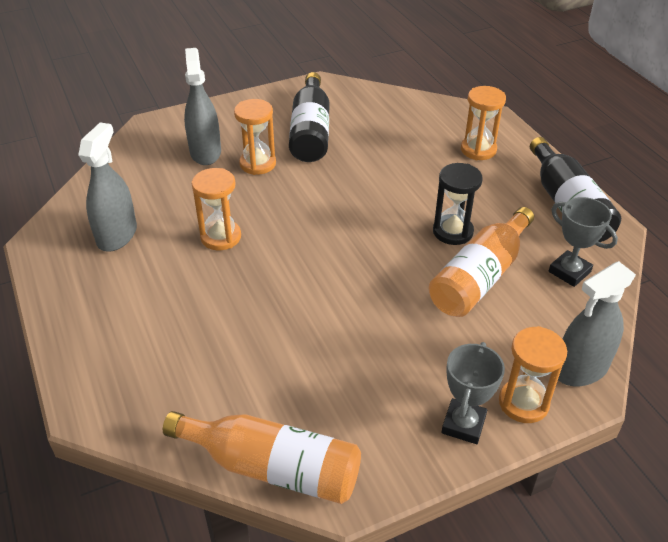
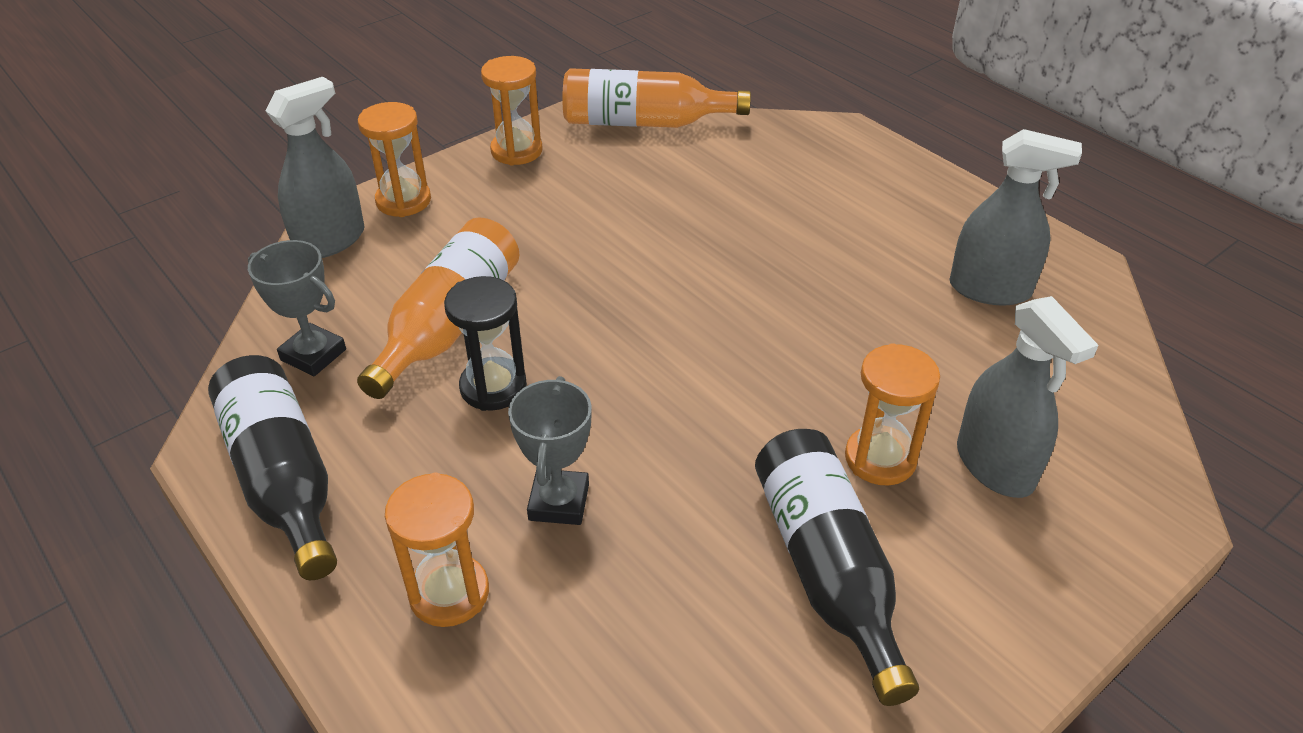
camera: 165 degrees right, 0 degrees up
(117, 235) = (989, 289): grey spray bottle -> grey spray bottle turned 75 degrees counterclockwise
(221, 237) = (844, 313): orange hourglass -> orange hourglass (516, 151)
(463, 424) = (468, 175): grey trophy -> grey trophy (559, 502)

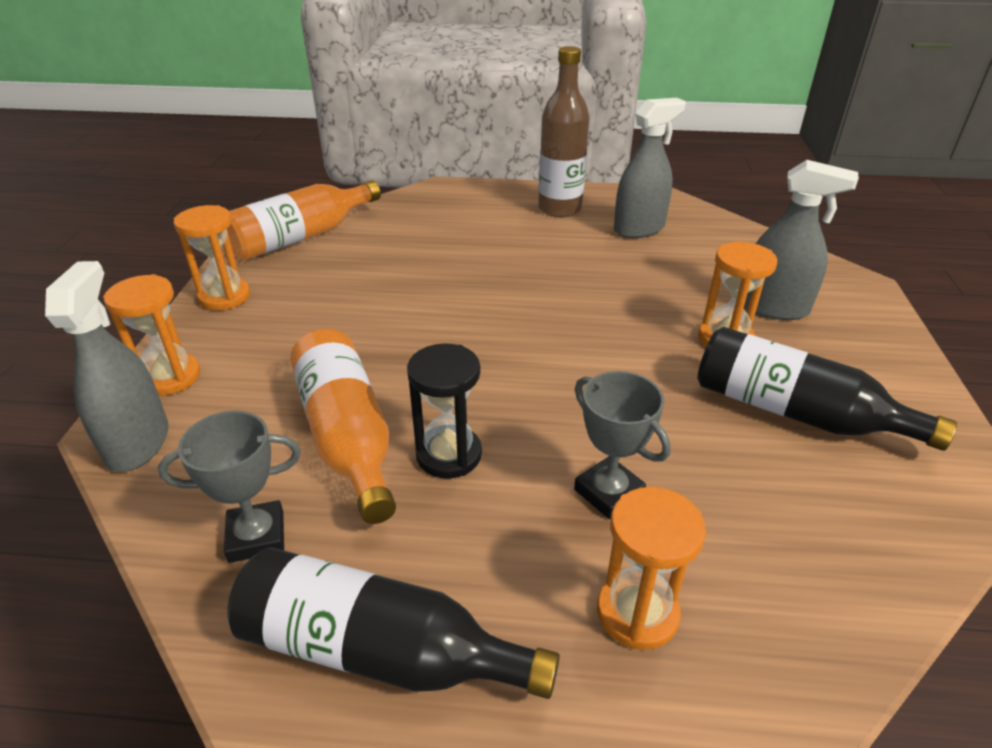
camera: 45 degrees left, 5 degrees down
(934, 218) = (559, 209): none -> brown bottle

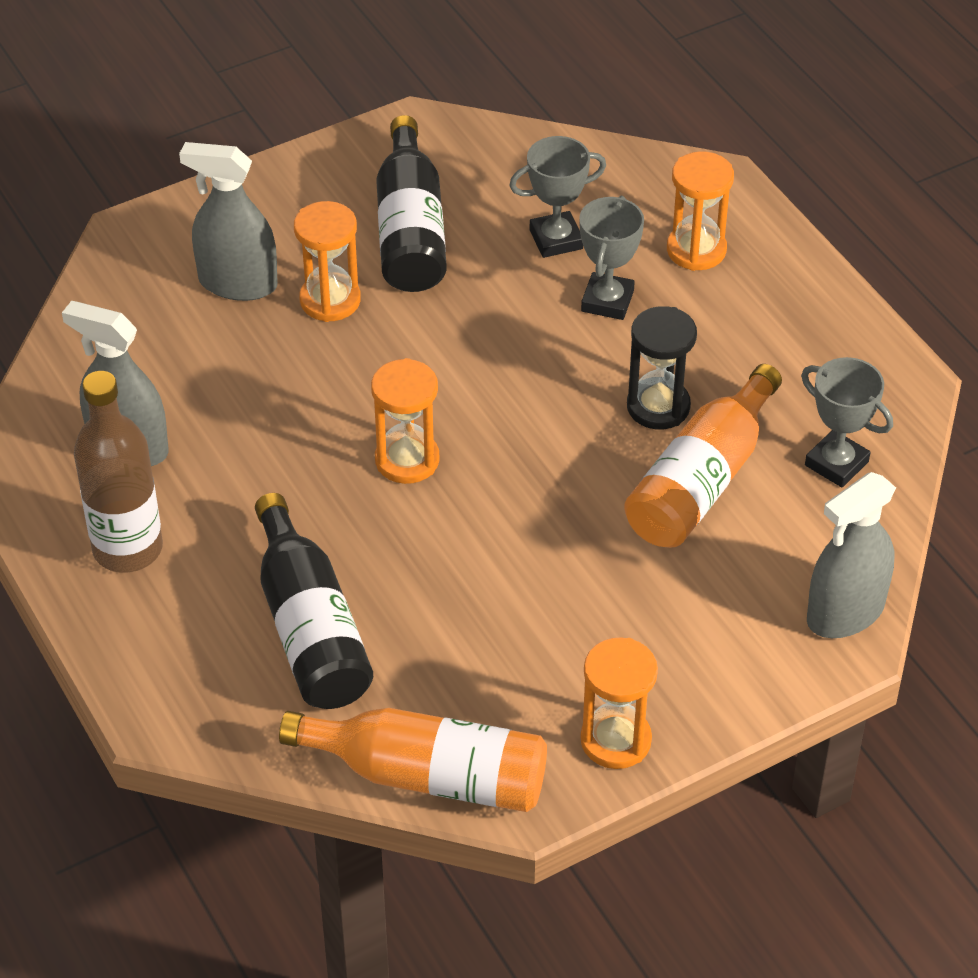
camera: 125 degrees left, 10 degrees up
(170, 377) = (763, 666): orange hourglass -> orange hourglass (407, 460)
(378, 649) = (839, 348): black bottle -> black bottle (310, 628)
(726, 501) = (556, 239): none -> grey trophy
(773, 308) = (238, 283): grey spray bottle -> grey spray bottle turned 60 degrees counterclockwise

